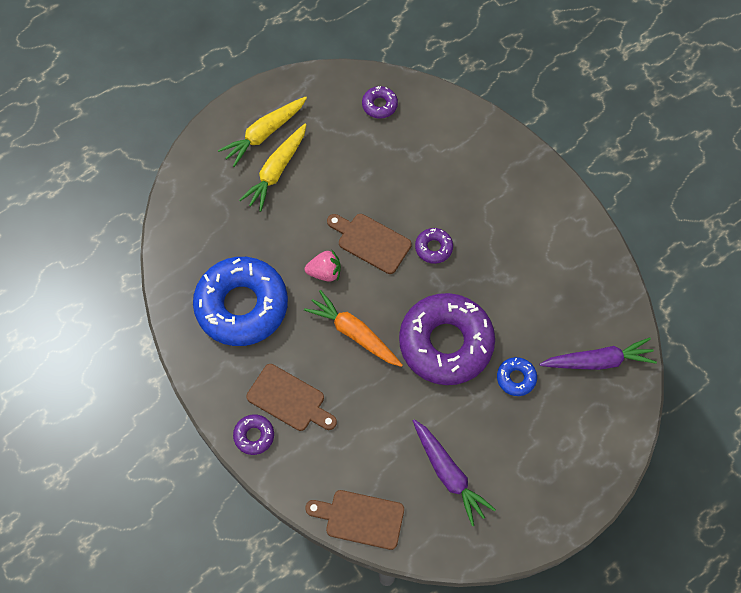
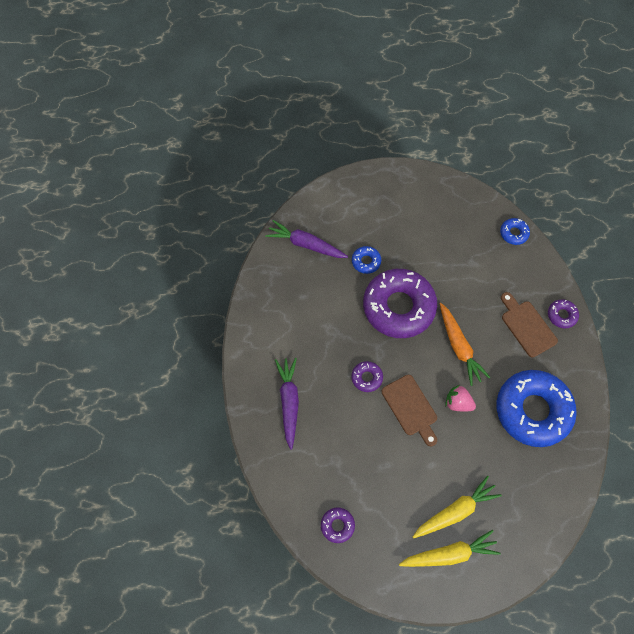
camera: 150 degrees left, 0 degrees up
(360, 518) = (513, 233): brown cutting board -> blue donut
(448, 474) = (444, 230): purple carrot -> purple carrot (289, 402)

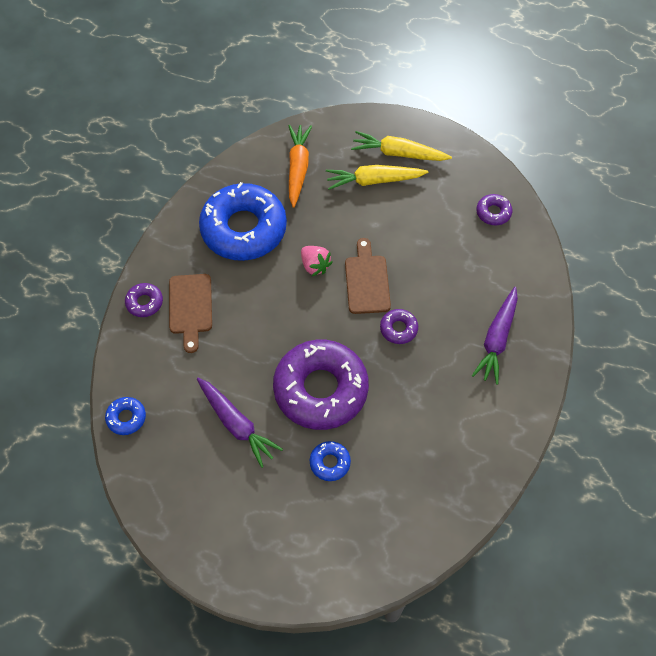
camera: 155 degrees left, 5 degrees down
(306, 244) = (396, 521): purple carrot -> purple carrot (236, 424)
(459, 347) = (278, 318): orange carrot -> orange carrot (298, 168)

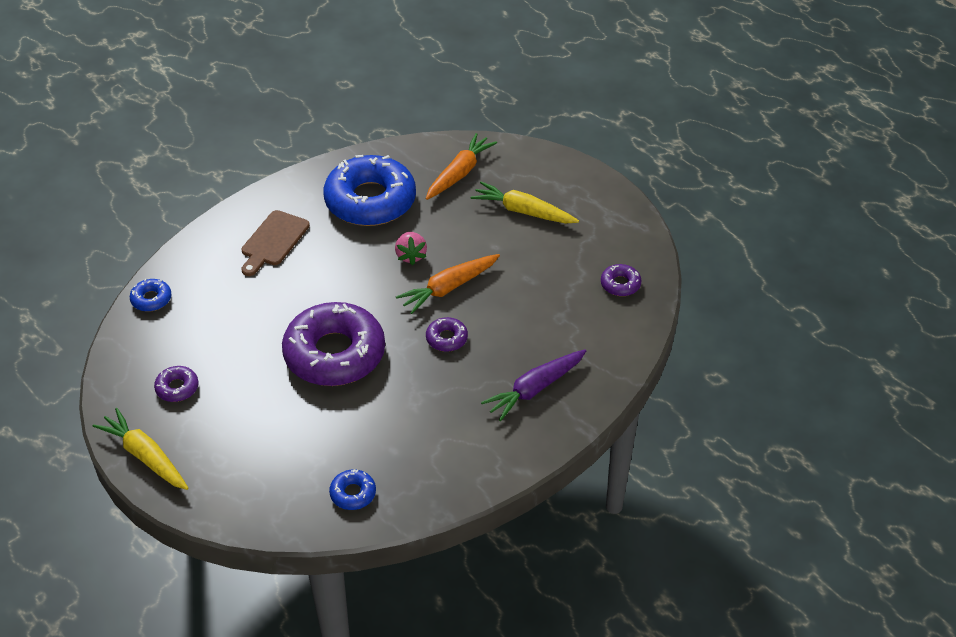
camera: 30 degrees right, 15 degrees down
(144, 302) = (238, 221): purple donut -> purple donut (177, 388)
(236, 424) = (238, 346): purple carrot -> none
(330, 463) = (294, 414): blue donut -> blue donut (353, 493)
(367, 281) = (449, 288): brown cutting board -> orange carrot
(399, 153) = (566, 199): yellow carrot -> yellow carrot (145, 456)

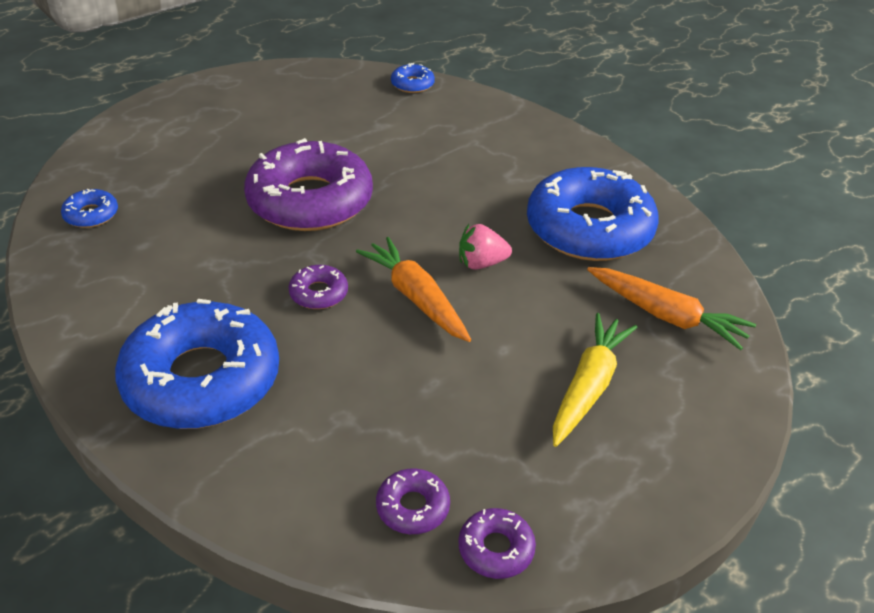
camera: 90 degrees right, 5 degrees down
(145, 456) = (199, 91): yellow carrot -> none
(177, 388) = (283, 103): purple donut -> purple donut (496, 549)
(273, 241) = (504, 155): brown cutting board -> none
(535, 389) = (202, 379): purple carrot -> blue donut

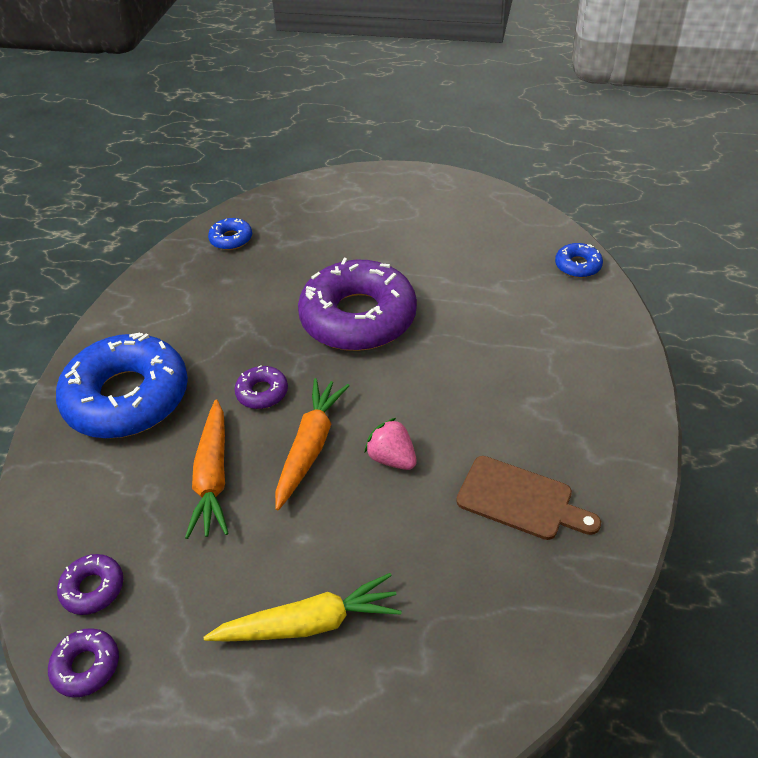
camera: 55 degrees right, 5 degrees up
(589, 228) = (520, 499): blue donut -> brown cutting board
(666, 315) = (458, 629): orange carrot -> orange carrot (213, 476)

